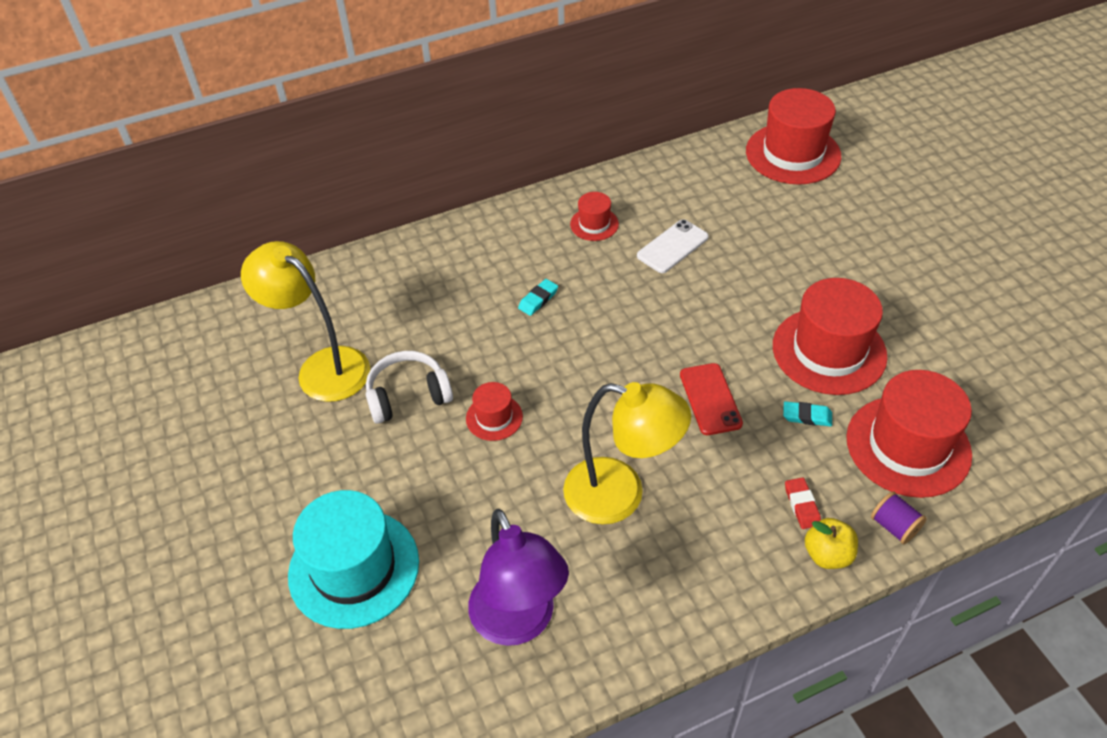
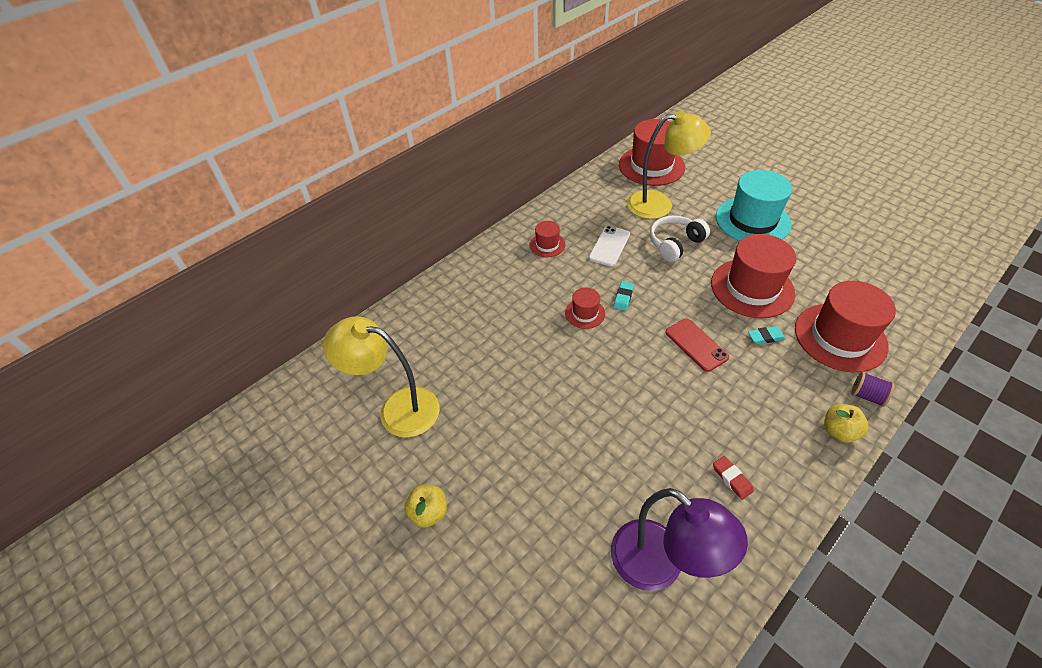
camera: 20 degrees left, 0 degrees up
(303, 485) = (429, 512): none -> yellow apple
(354, 568) = (506, 569): turquoise hat -> turquoise hat (752, 220)
(408, 396) = (477, 411): white headphones -> white headphones (675, 244)
(494, 417) = (552, 407): red hat -> red hat (585, 313)
(538, 299) = (537, 309): turquoise eraser -> turquoise eraser (623, 297)
(620, 495) = (676, 436): yellow lamp -> yellow lamp (659, 204)
(802, 505) = (800, 401): red eraser -> red eraser (732, 479)

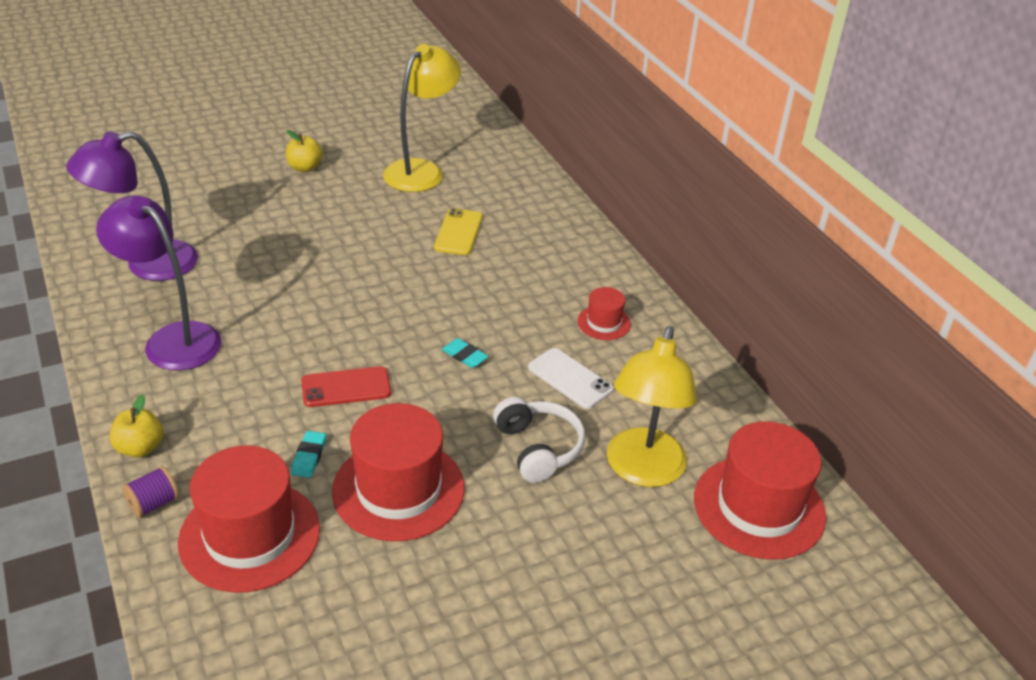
camera: 105 degrees right, 10 degrees down
(484, 348) = (458, 232): none -> yellow phone
(585, 313) = (460, 316): red hat -> none
(732, 479) = (172, 339): red eraser -> purple lamp
(752, 220) = (543, 573): turquoise hat -> none

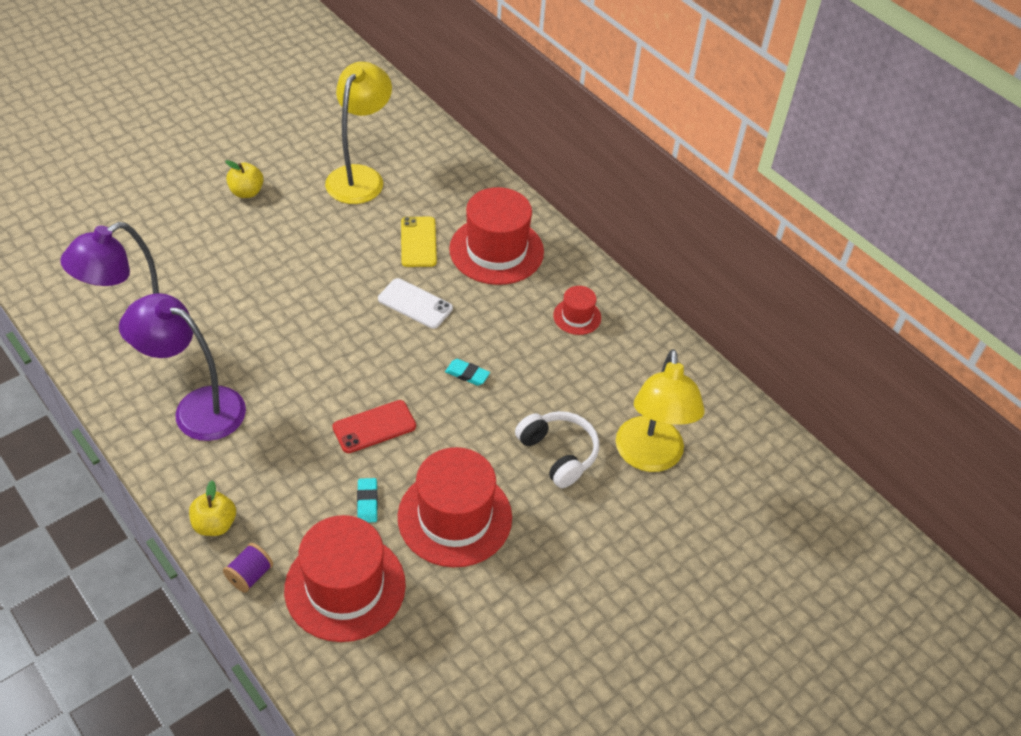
camera: 15 degrees left, 10 degrees up
(570, 378) = (564, 379): white phone -> white phone (415, 304)
(759, 507) = (750, 471): red hat -> red hat (496, 250)

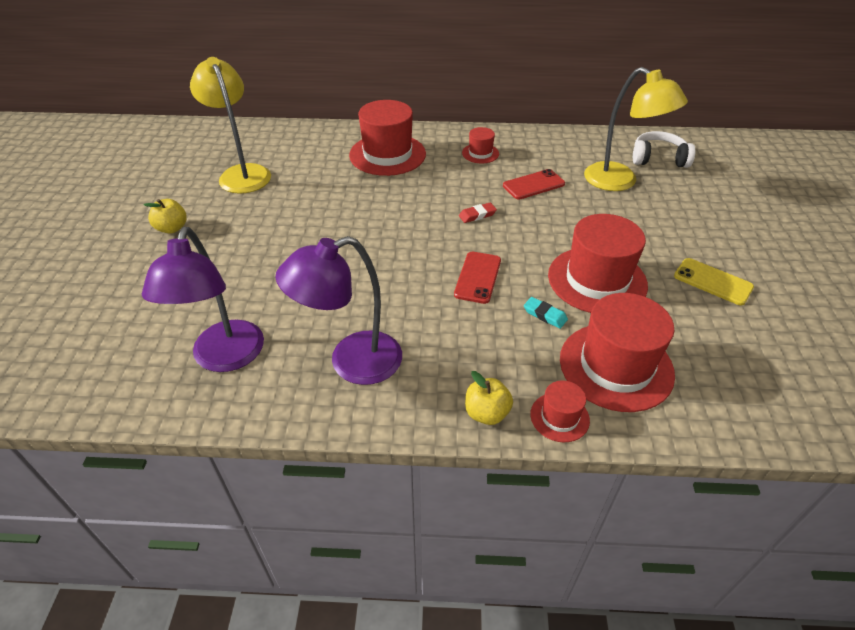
camera: 45 degrees left, 5 degrees down
(250, 575) = (559, 417): purple spool -> red hat
(415, 304) = (388, 206): white phone -> none
(418, 242) = (336, 179): yellow phone -> yellow phone (712, 282)
(467, 374) = (477, 215): turquoise eraser -> red eraser
(558, 453) = (583, 212): white headphones -> white headphones (658, 159)
(565, 389) = (533, 185): none -> red phone

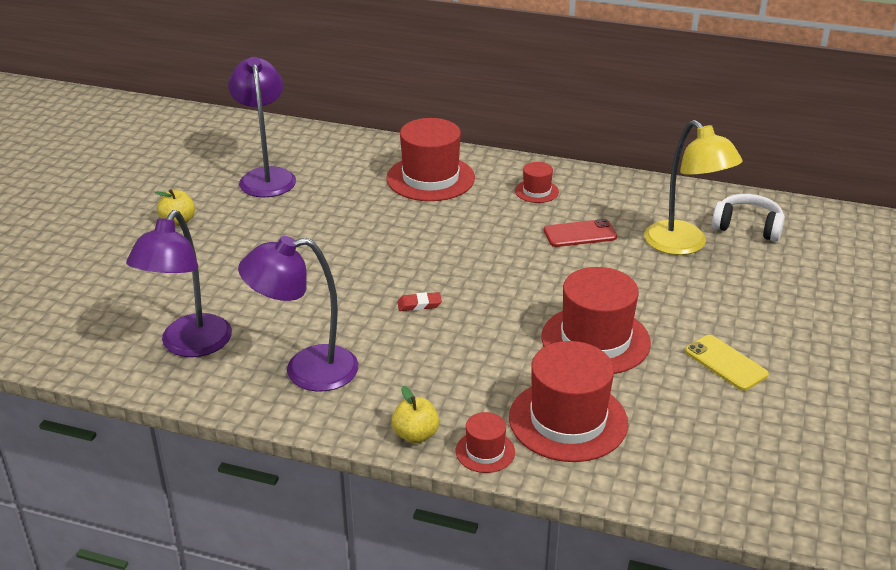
camera: 15 degrees right, 10 degrees down
(242, 173) = (266, 176): yellow lamp -> purple lamp
(477, 215) = (499, 256): red eraser -> red eraser (419, 304)
(478, 277) = (468, 316): red phone -> none
(545, 315) = (520, 362): turquoise eraser -> none

